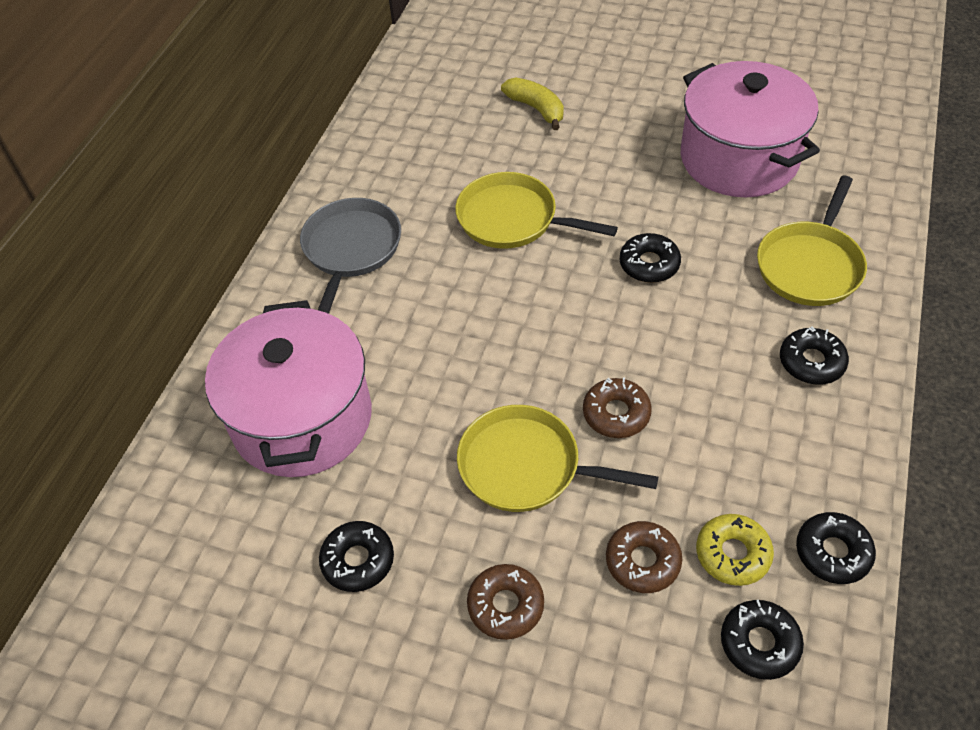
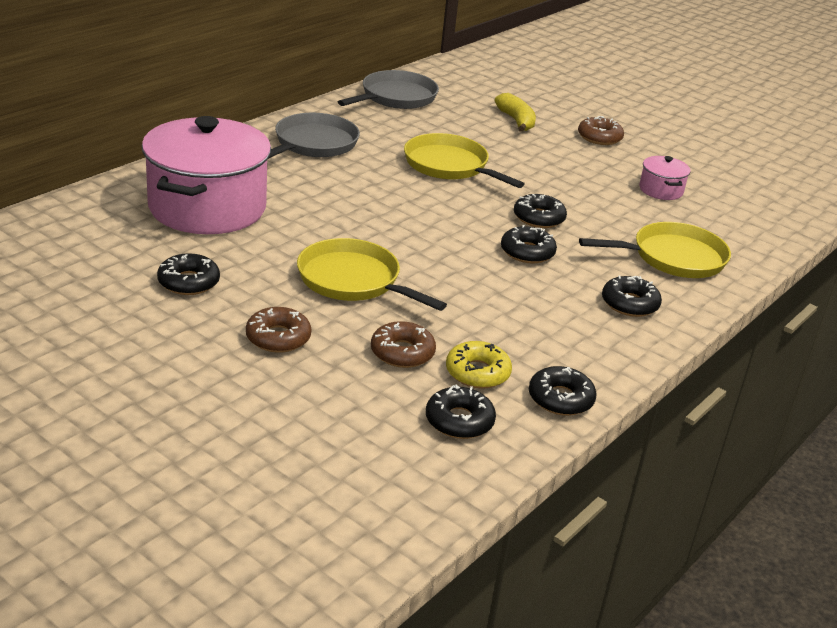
camera: 15 degrees right, 20 degrees down
(391, 125) = (396, 97): none -> grey pan
(616, 413) = (446, 278): brown donut -> brown donut (599, 137)
(669, 327) = (527, 252): none -> black donut
(739, 159) = (661, 190): pink pot -> pink pot, size x0.43
(810, 265) = (673, 258): yellow pan -> yellow pan turned 150 degrees counterclockwise

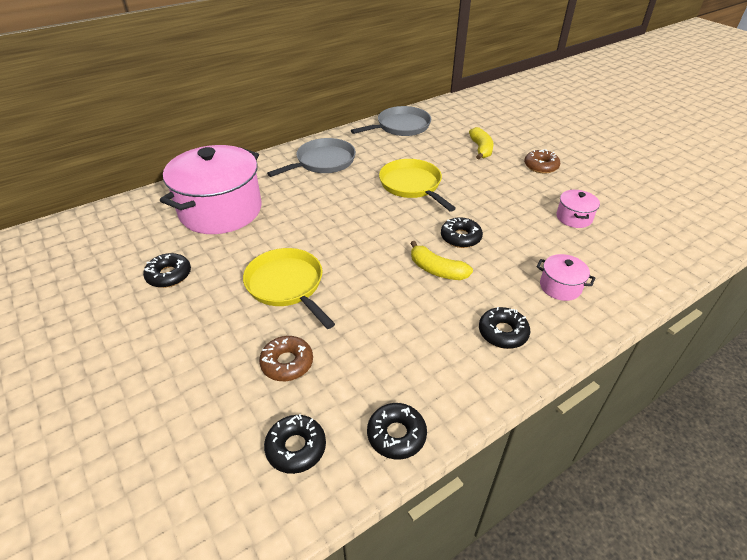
camera: 20 degrees right, 10 degrees up
(278, 338) = (201, 335): brown donut -> none
(477, 373) = (337, 393): yellow donut -> none
(527, 252) = (437, 270): black donut -> yellow banana
(673, 258) = (560, 287): yellow pan -> pink pot

